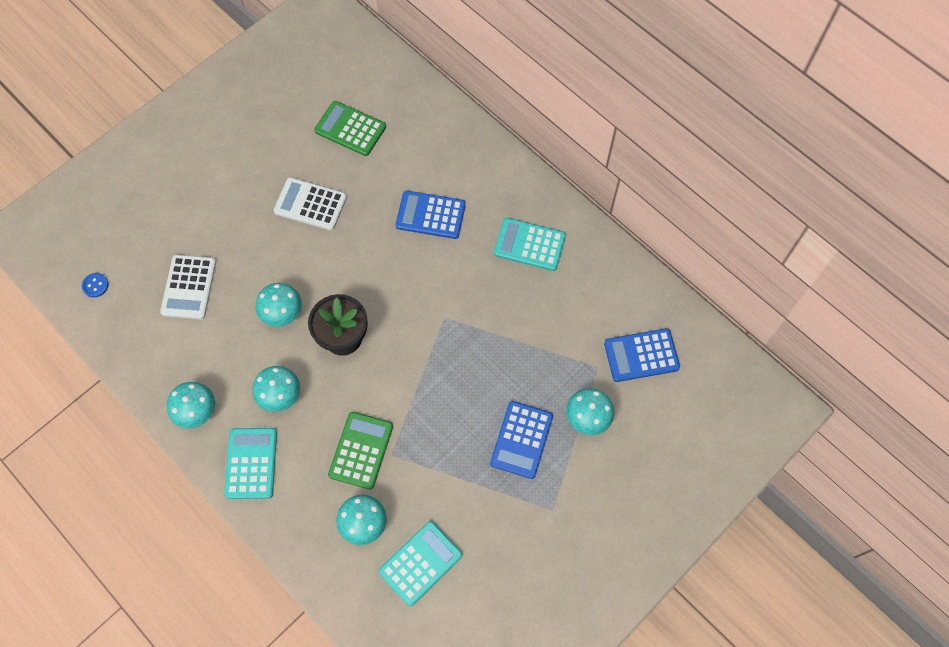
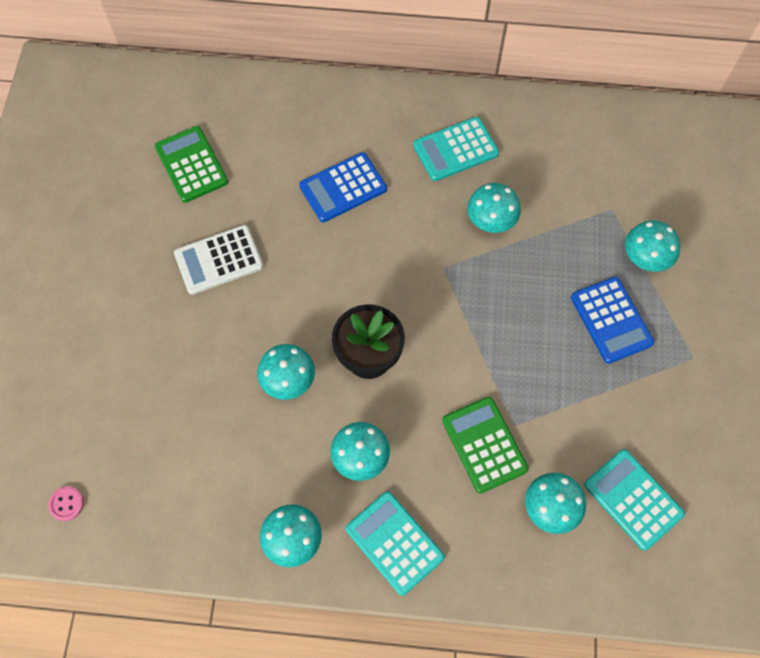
camera: 40 degrees left, 0 degrees up
(95, 285) = (66, 504): blue button -> pink button
(189, 287) = (170, 428): white calculator -> none
(350, 129) = (191, 165): green calculator -> green calculator turned 75 degrees clockwise
(420, 563) = (633, 499): turquoise calculator -> turquoise calculator turned 45 degrees counterclockwise
(506, 311) = (491, 220): none -> turquoise mushroom
(641, 355) = (636, 172): blue calculator -> none

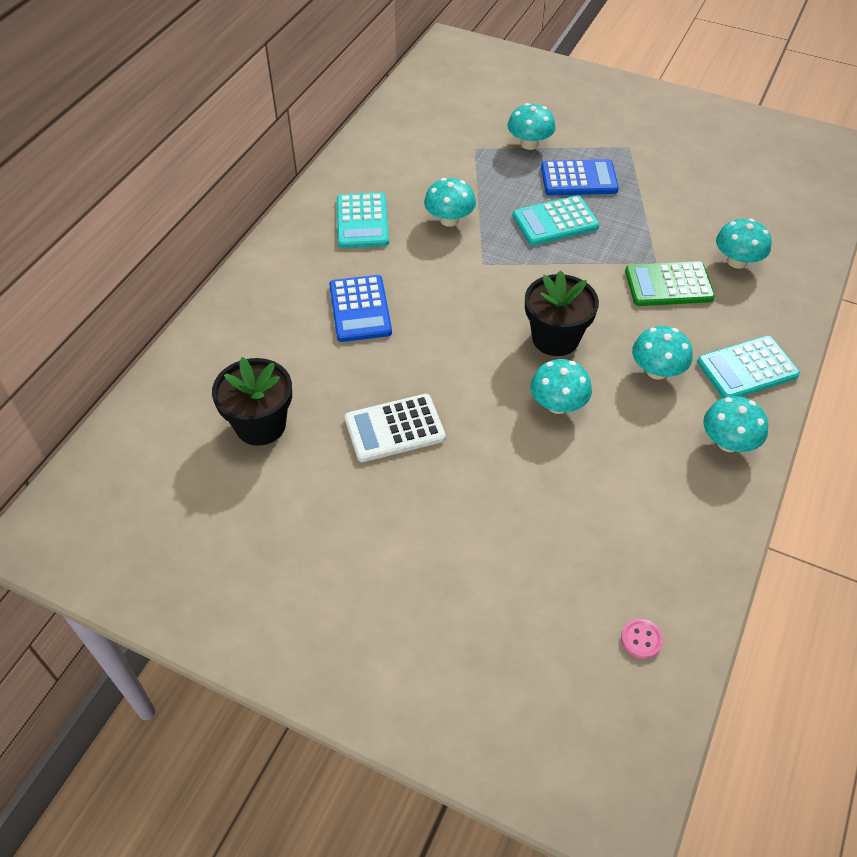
camera: 70 degrees left, 15 degrees down
(191, 165) = (260, 425): green calculator -> black flower pot
(219, 260) = (394, 429): white calculator -> white calculator turned 75 degrees clockwise
(633, 499) = (740, 213): turquoise calculator -> turquoise calculator (555, 221)

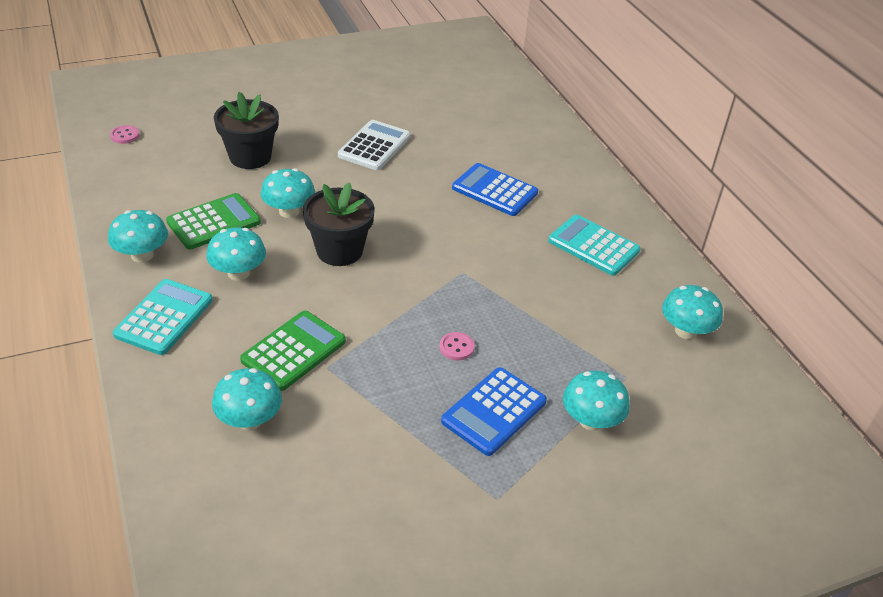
camera: 130 degrees right, 10 degrees down
(260, 425) = (449, 110): black flower pot -> black flower pot (250, 157)
(449, 220) = (538, 290): turquoise mushroom -> turquoise mushroom (685, 331)
(555, 221) = (456, 347): turquoise calculator -> pink button
(636, 438) = (214, 222): none -> green calculator

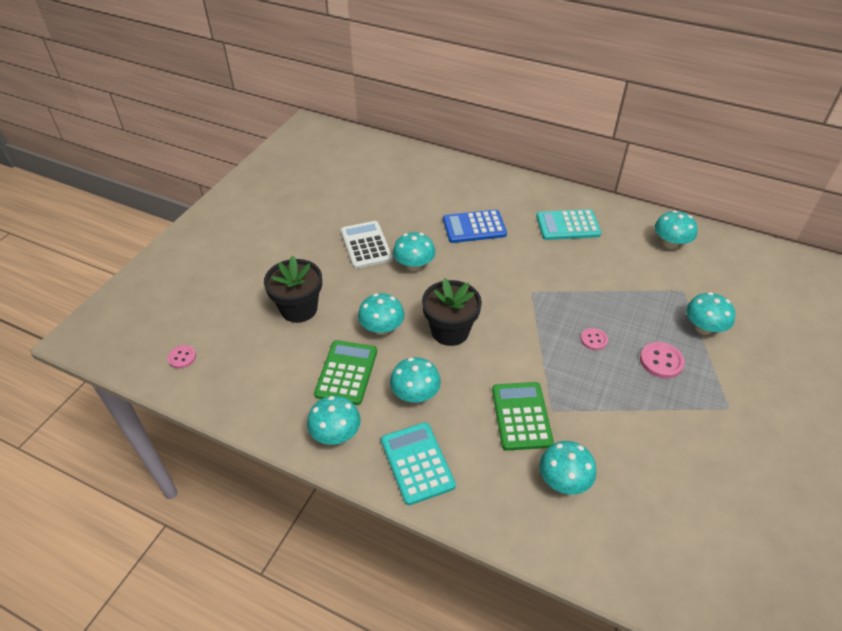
camera: 40 degrees left, 5 degrees up
(390, 185) = (414, 265): none -> turquoise mushroom
(494, 411) = (661, 361): blue calculator -> pink button

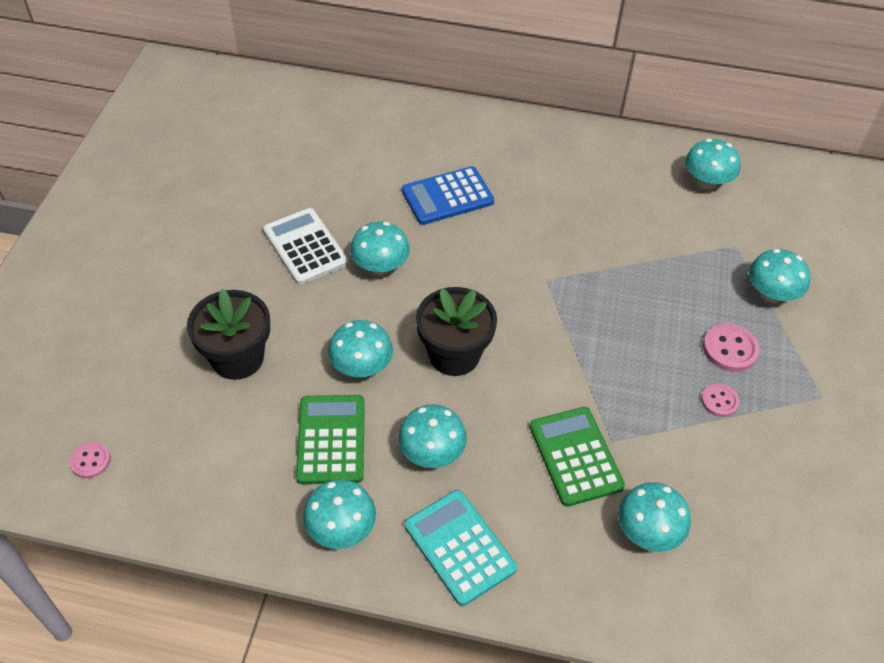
camera: 15 degrees left, 5 degrees up
(568, 225) = (571, 175): turquoise calculator -> none
(593, 340) = (641, 334): pink button -> pink button (719, 401)

